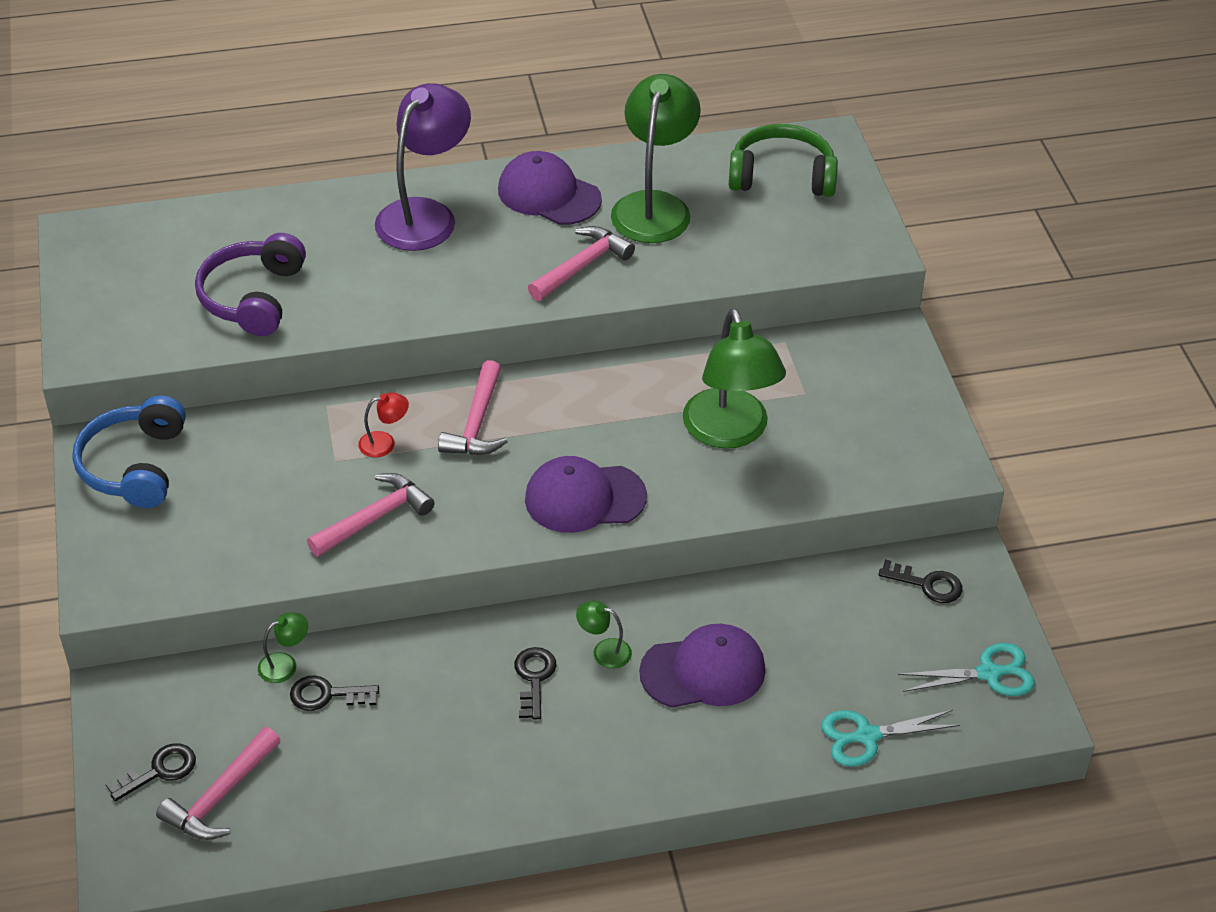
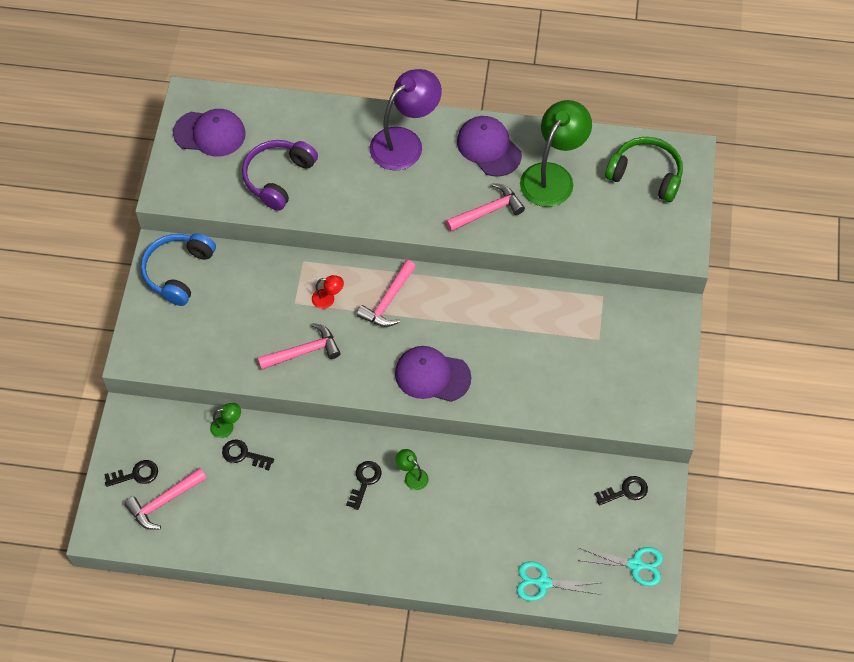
camera: 20 degrees right, 15 degrees up
(703, 671) = (465, 508): purple cap -> purple cap (210, 133)
(730, 432) = (539, 354): green lamp -> none
(927, 584) = (625, 491): black key -> black key turned 60 degrees counterclockwise

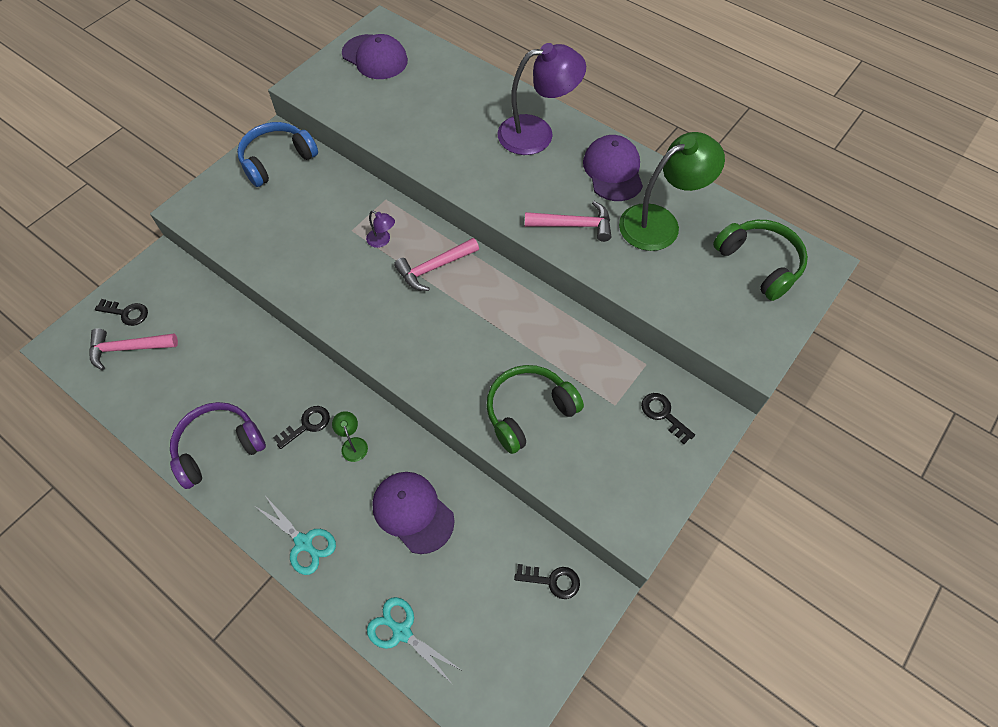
camera: 30 degrees right, 0 degrees up
(227, 427) = (230, 312): green lamp -> none
(243, 455) = (224, 343): black key -> black key (663, 414)
(278, 178) = (404, 114): purple headphones -> purple headphones (218, 447)
(303, 352) = (326, 275): pink hammer -> none
(328, 299) = (382, 240): red lamp -> purple lamp
(432, 375) = (425, 355): purple cap -> purple cap (413, 512)
(539, 377) = (529, 411): none -> green headphones
(635, 565) = (511, 671): turquoise scissors -> turquoise scissors (303, 542)

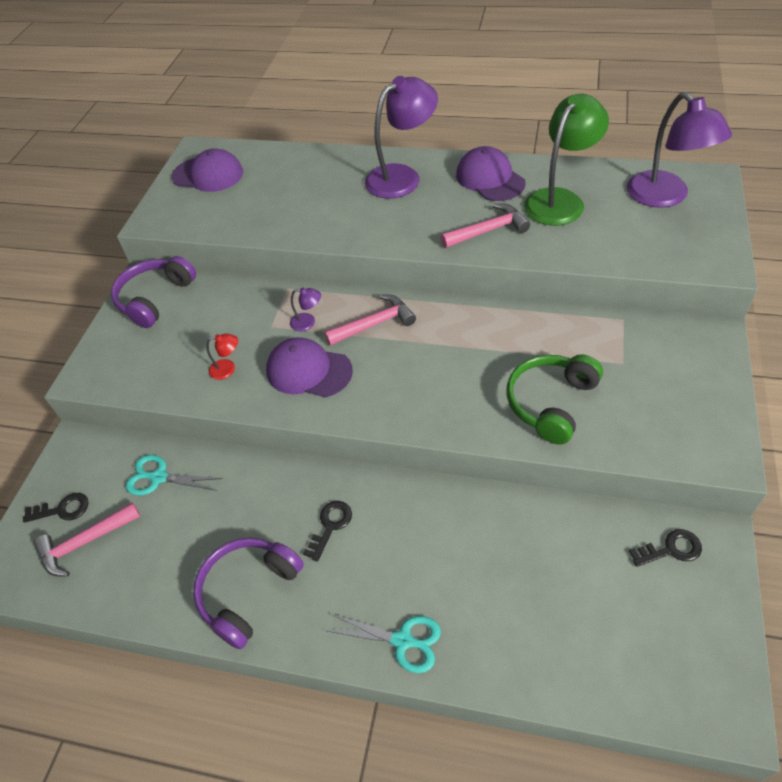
camera: 20 degrees left, 10 degrees down
(277, 160) = (155, 298): blue headphones -> purple headphones
(296, 254) = (228, 369): none -> red lamp
(353, 444) = (390, 521): green lamp -> none
(402, 632) = (564, 675): turquoise scissors -> turquoise scissors (159, 477)
(413, 512) = (494, 554): purple cap -> purple cap (308, 371)
(434, 267) = (374, 324): pink hammer -> pink hammer turned 150 degrees counterclockwise
(663, 414) = (670, 352): black key -> none
(759, 263) = (665, 197): green headphones -> purple lamp

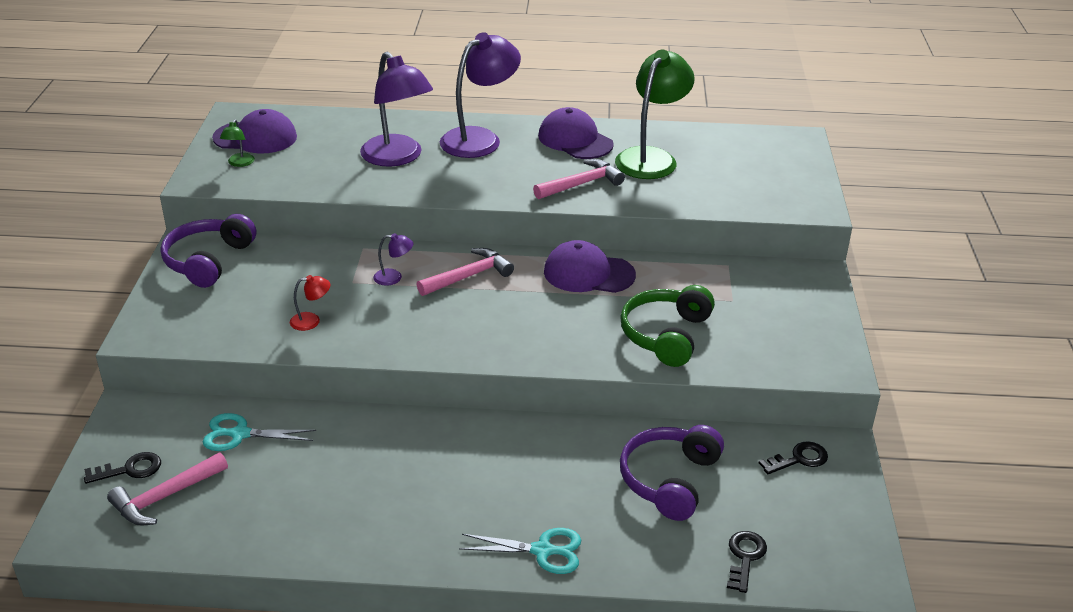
camera: 15 degrees left, 15 degrees down
(188, 202) = (239, 163): none -> green lamp
(248, 592) = (367, 525): purple headphones -> purple headphones (669, 480)
(308, 371) = (404, 319): purple cap -> purple cap (588, 273)
(330, 526) = (447, 464): black key -> black key (745, 557)
(665, 197) = (756, 154): purple lamp -> purple lamp (397, 157)

